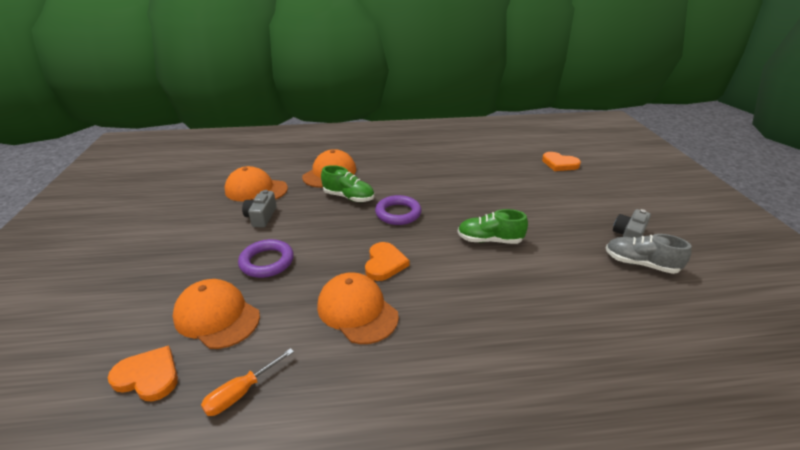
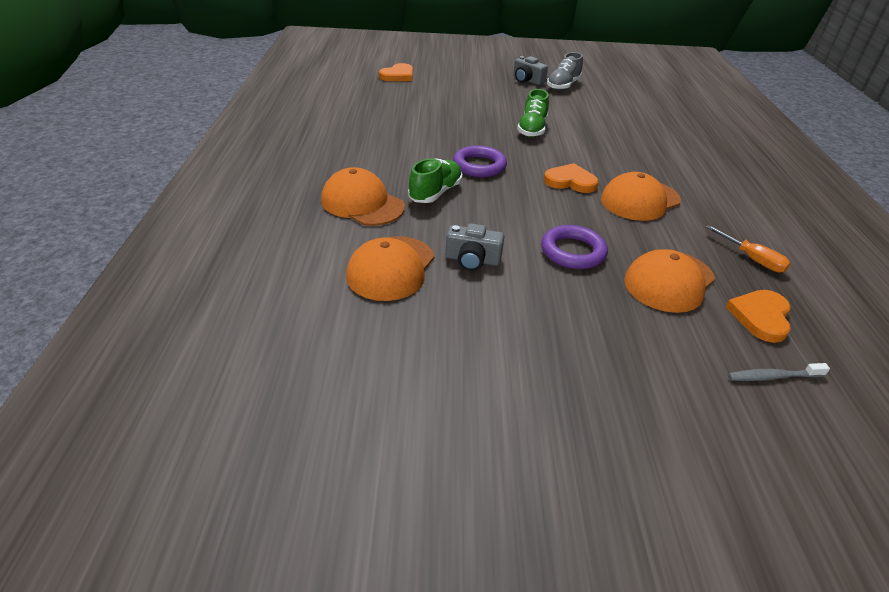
camera: 85 degrees left, 5 degrees up
(76, 366) = (773, 376): none -> grey toothbrush

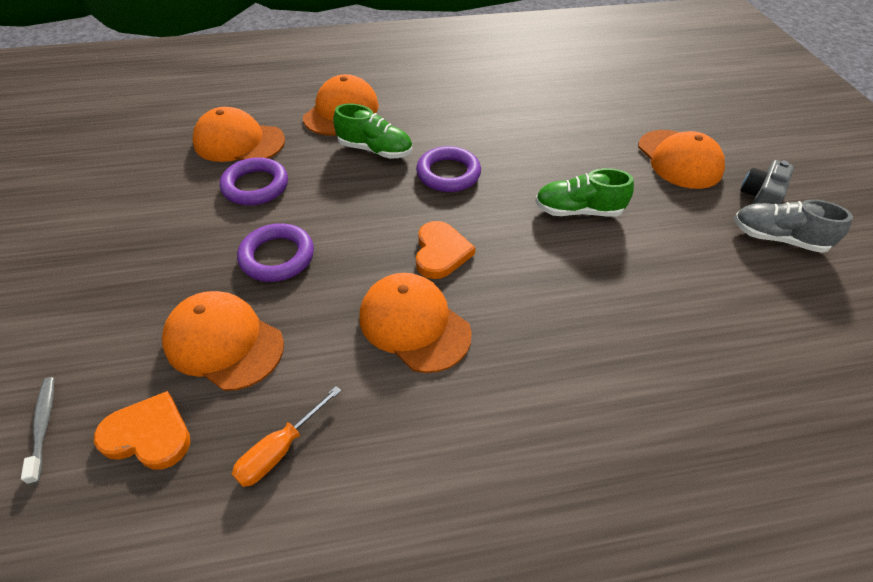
camera: 80 degrees right, 10 degrees up
(398, 75) = (662, 87): orange heart -> none
(472, 260) = (255, 186): grey camera -> purple ring
(485, 90) = (679, 159): none -> orange cap

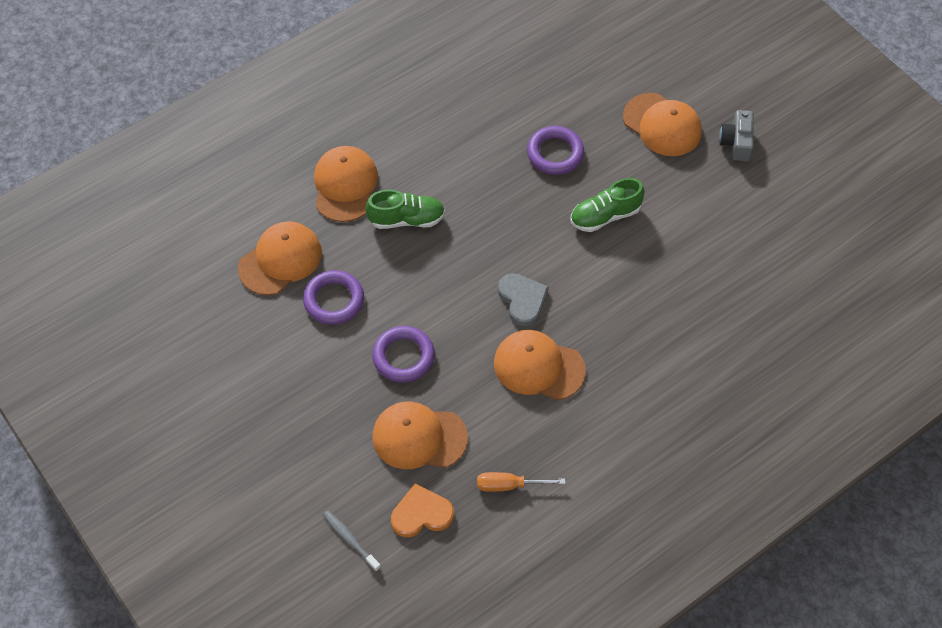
camera: 25 degrees left, 10 degrees up
(239, 142) = (280, 260): orange cap -> orange cap turned 150 degrees clockwise
(280, 450) = (509, 485): orange screwdriver -> orange screwdriver turned 75 degrees clockwise
(441, 252) = (522, 300): orange heart -> grey heart
(448, 174) = (484, 220): purple ring -> purple ring (555, 153)
(777, 238) = (758, 181): grey shoe -> none

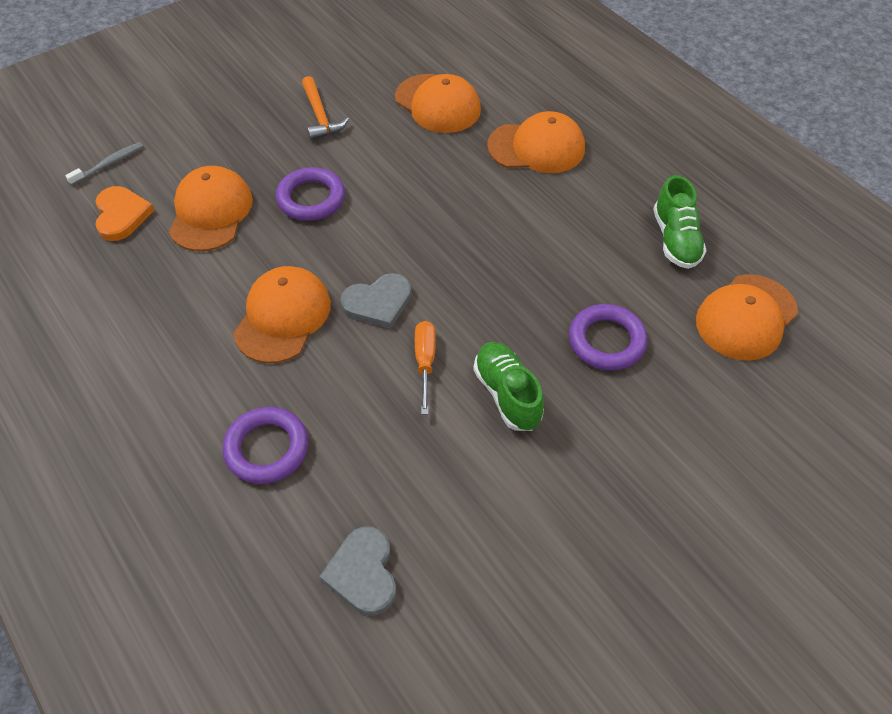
camera: 90 degrees right, 5 degrees down
(291, 358) = (320, 116): none -> orange hammer
(334, 300) = (386, 144): purple ring -> purple ring (267, 448)
(406, 219) = (493, 198): green shoe -> green shoe (675, 240)
(509, 485) = (135, 287): orange screwdriver -> orange screwdriver (425, 362)
(662, 125) = (677, 475): orange cap -> orange cap (746, 317)
(736, 142) = (660, 582): grey camera -> none
(749, 300) = (363, 573): none -> grey heart

